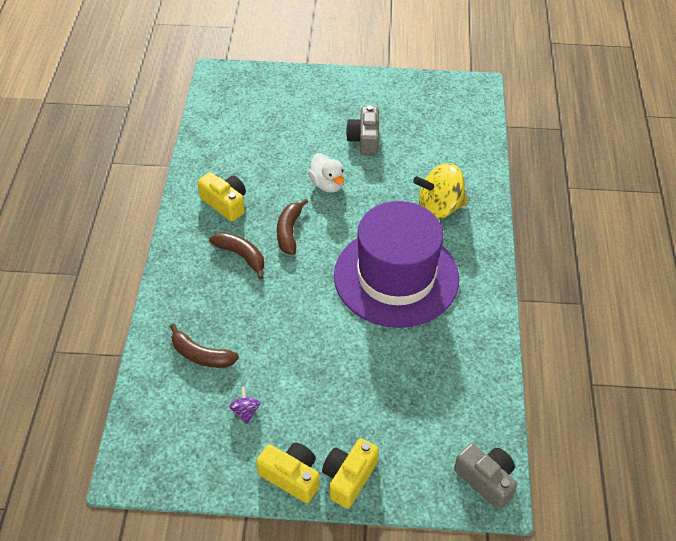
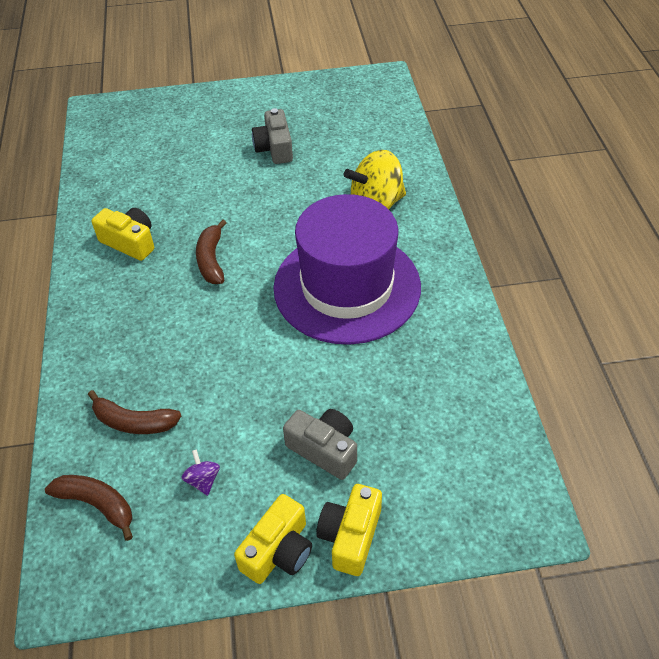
camera: 10 degrees left, 0 degrees up
(241, 256) = (160, 297): brown banana -> brown banana (97, 504)
(291, 477) = (278, 551): yellow camera -> yellow camera turned 105 degrees clockwise
(327, 184) = (244, 202): white duck -> none
(486, 480) = (517, 502): grey camera -> grey camera (324, 449)

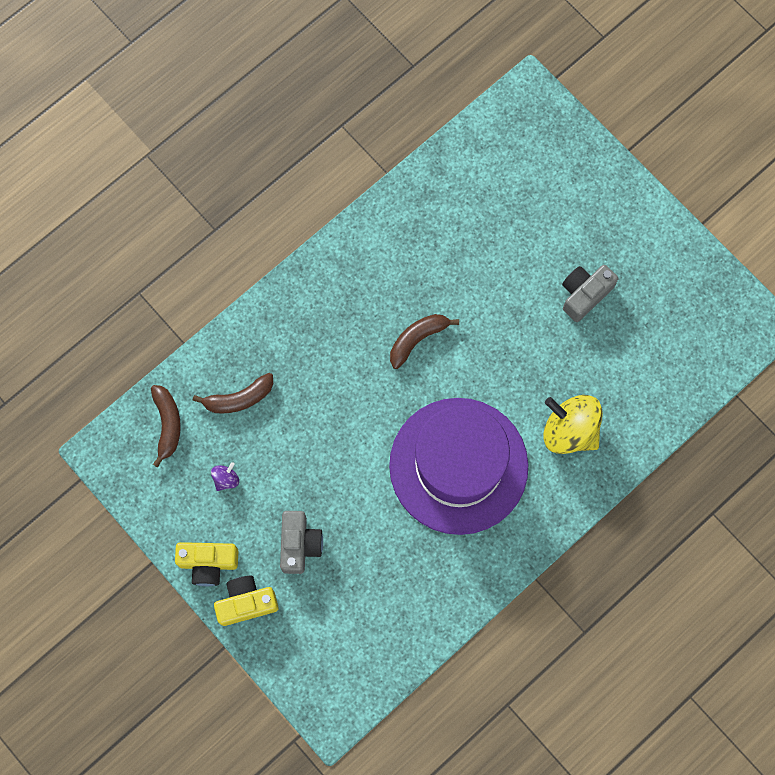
camera: 55 degrees right, 25 degrees up
(130, 242) = (393, 260): yellow camera -> none
(134, 422) = (239, 398): brown banana -> brown banana turned 90 degrees counterclockwise

